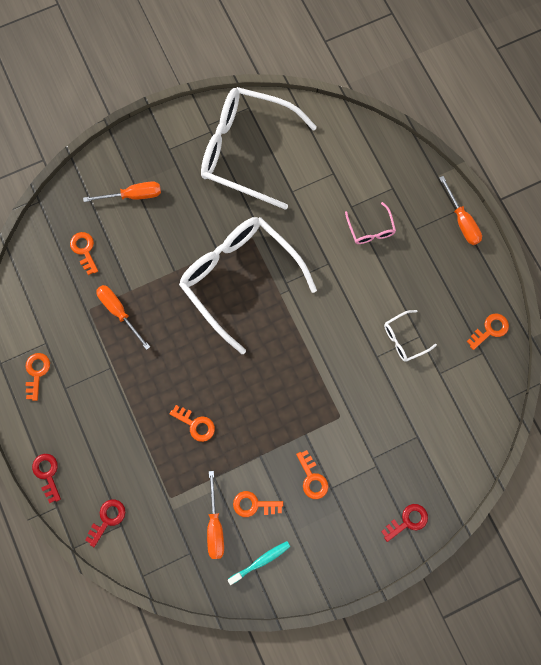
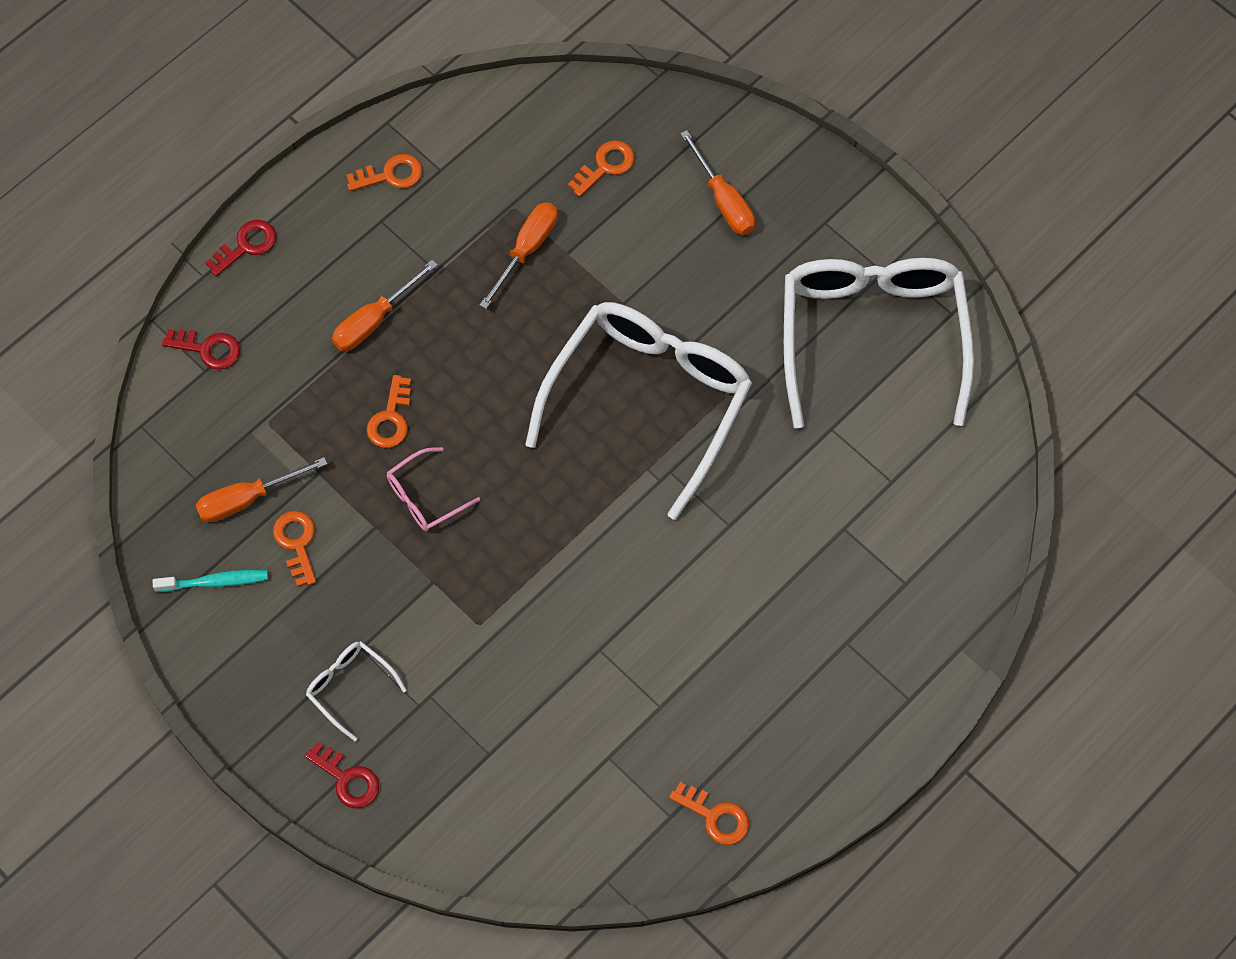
camera: 70 degrees right, 10 degrees down
(261, 561) = (215, 582): turquoise toothbrush -> turquoise toothbrush turned 45 degrees counterclockwise
(312, 478) = (366, 614): orange key -> none
(370, 229) = (815, 571): pink glasses -> pink glasses (425, 497)
(404, 339) = (645, 682): white glasses -> white glasses (350, 687)
(461, 221) = (893, 713): orange screwdriver -> orange screwdriver (374, 320)

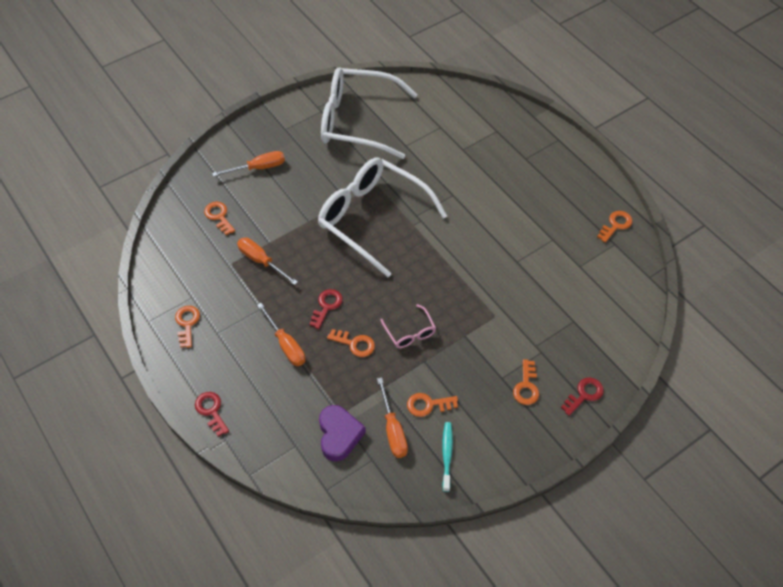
camera: 80 degrees left, 10 degrees down
(208, 349) = (281, 442): red key -> red key (326, 306)
(229, 425) = (339, 435): none -> purple heart
(350, 687) = (526, 386): white glasses -> orange key

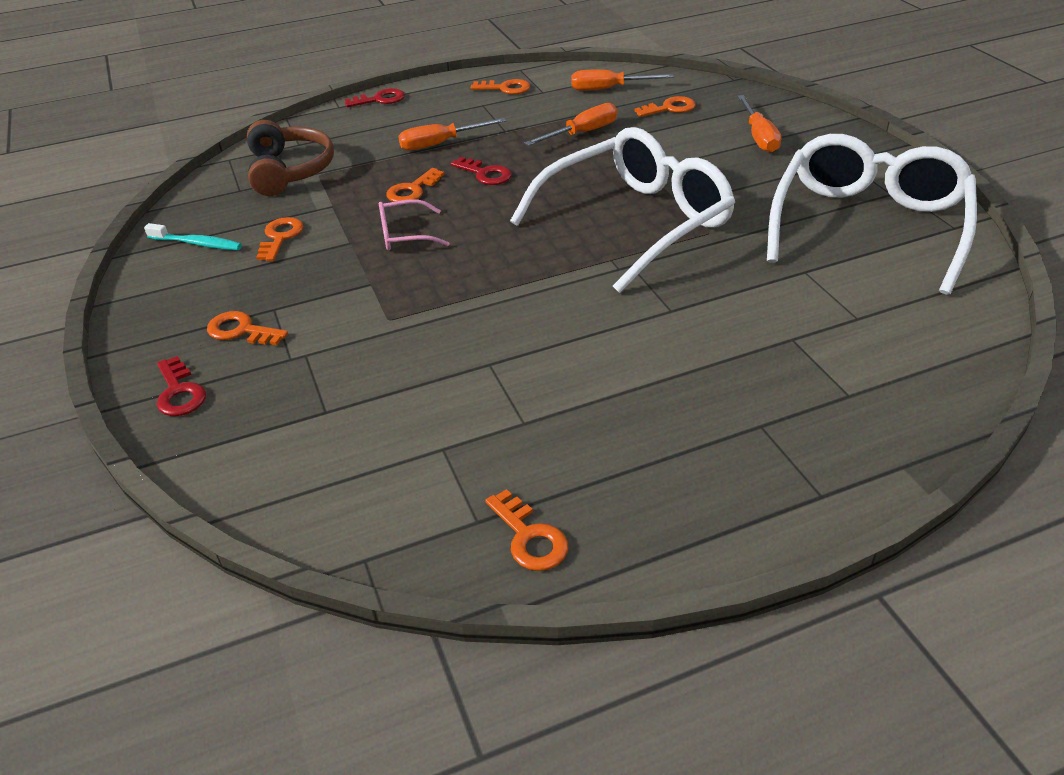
camera: 105 degrees right, 15 degrees down
(339, 435) = (290, 170): purple heart -> brown headphones
(393, 430) = (266, 207): orange screwdriver -> orange screwdriver (608, 89)

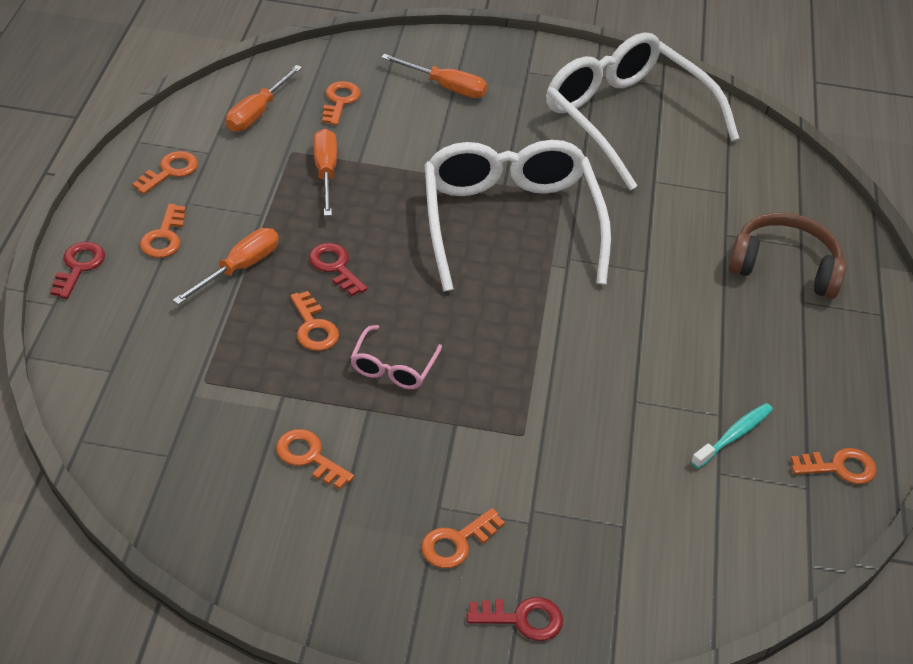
camera: 65 degrees left, 5 degrees up
(197, 244) = (257, 527): turquoise toothbrush -> turquoise toothbrush (733, 435)
(290, 170) = (169, 400): brown headphones -> brown headphones (784, 266)
(440, 111) = (164, 237): none -> orange key
(440, 144) = (239, 268): orange screwdriver -> orange screwdriver turned 150 degrees counterclockwise
(485, 174) = (335, 267): red key -> red key turned 105 degrees counterclockwise

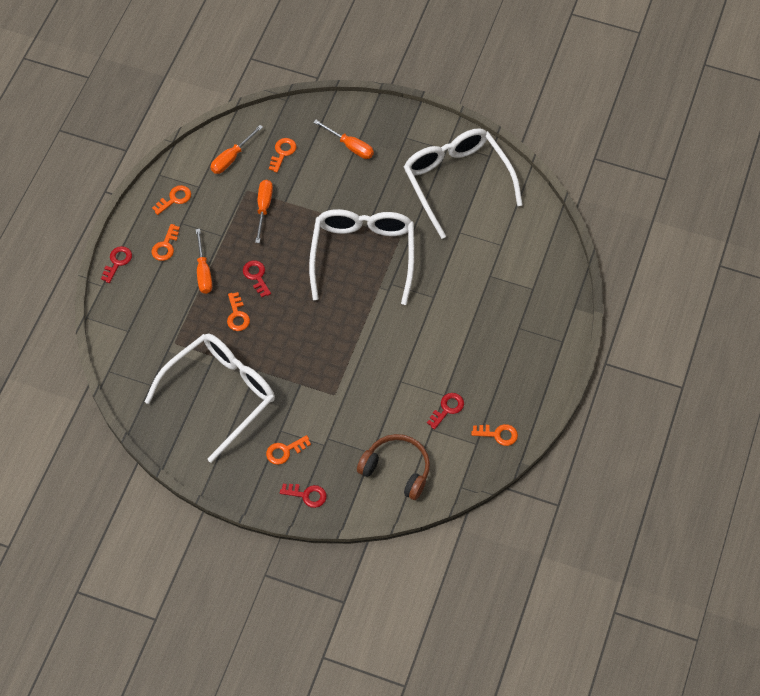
camera: 15 degrees right, 15 degrees up
(239, 268) = (203, 272): orange screwdriver -> orange screwdriver turned 120 degrees clockwise
(309, 457) = (220, 394): orange key -> white glasses
(393, 367) = (275, 345): pink glasses -> none
(733, 435) = (447, 409): turquoise toothbrush -> red key
(784, 266) = (516, 302): brown headphones -> brown headphones (397, 469)

